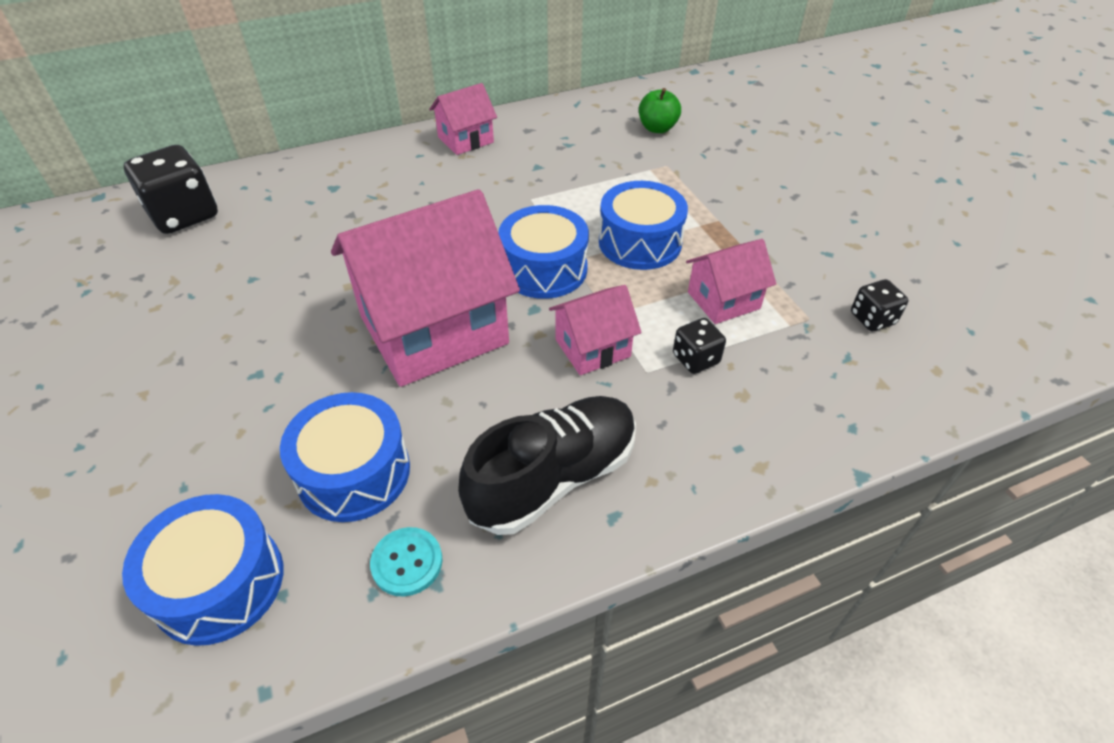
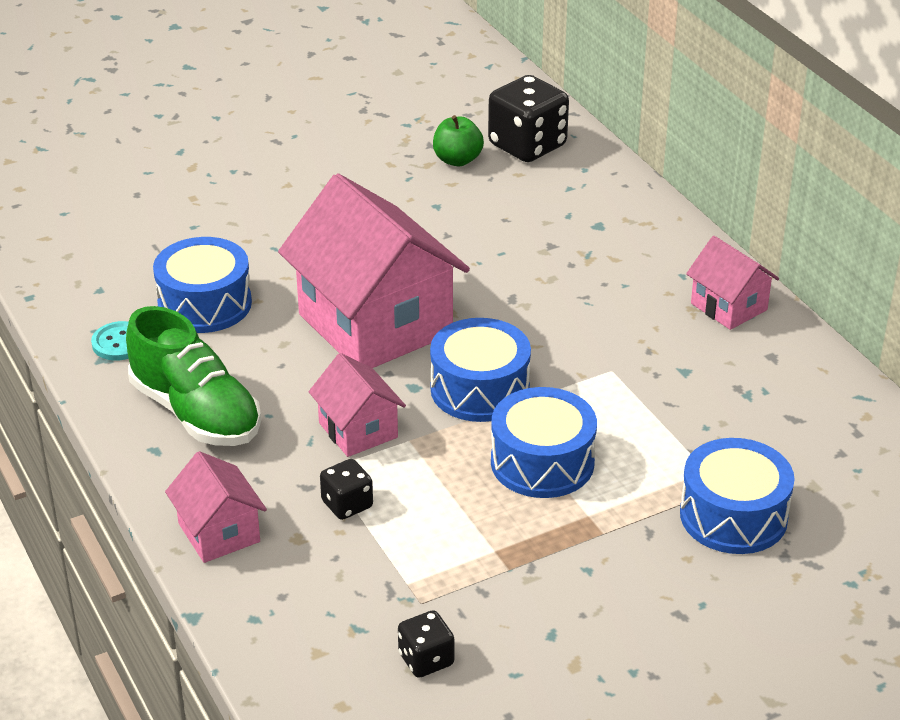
camera: 85 degrees right, 10 degrees down
(219, 583) = (110, 261): blue drum -> blue drum (733, 516)
(553, 478) = (196, 413): black shoe -> green shoe
(657, 128) = (819, 478): green apple -> green apple (457, 160)
(723, 300) = (444, 530): pink house -> pink house (219, 532)

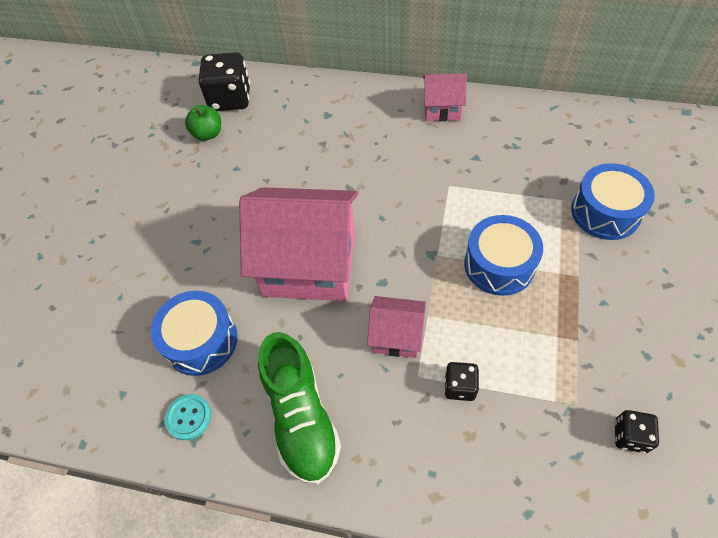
camera: 45 degrees left, 20 degrees up
(196, 413) = (301, 416): green shoe -> green shoe turned 75 degrees clockwise
(219, 532) = (429, 480): pink house -> none
(480, 389) = (413, 252): blue drum -> none

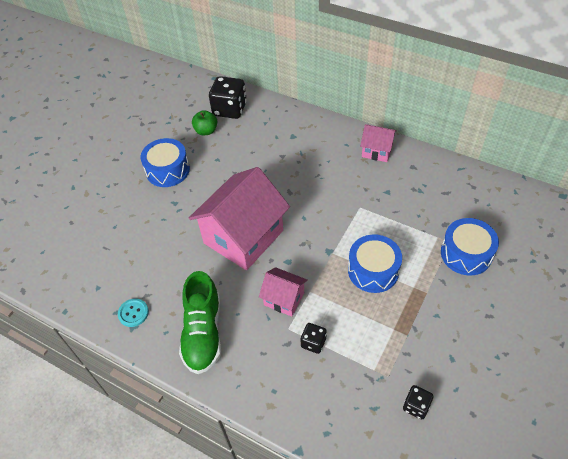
camera: 15 degrees right, 5 degrees down
(201, 341) = (156, 268): blue drum -> blue drum (168, 170)
(309, 264) = (243, 237): pink house -> pink house turned 75 degrees counterclockwise

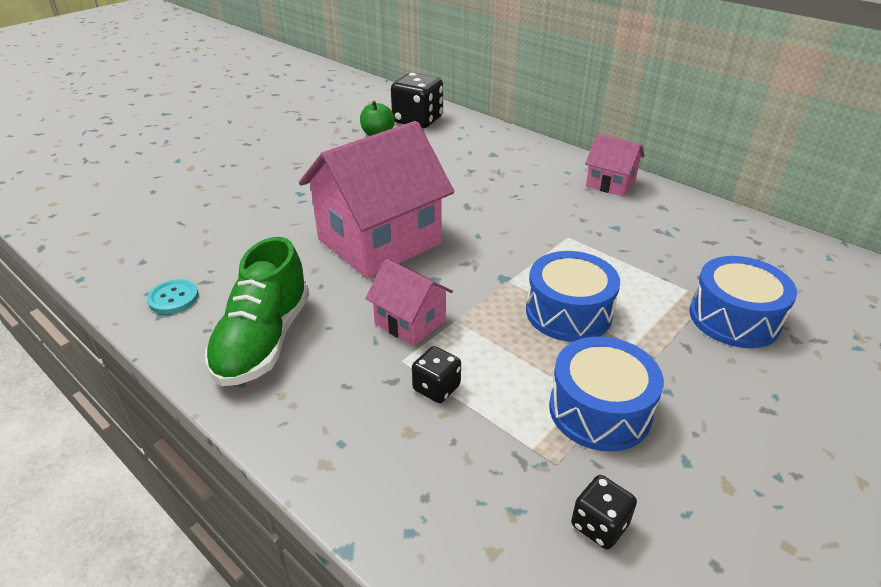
camera: 10 degrees right, 15 degrees down
(168, 170) = (308, 162): blue drum -> blue drum (600, 410)

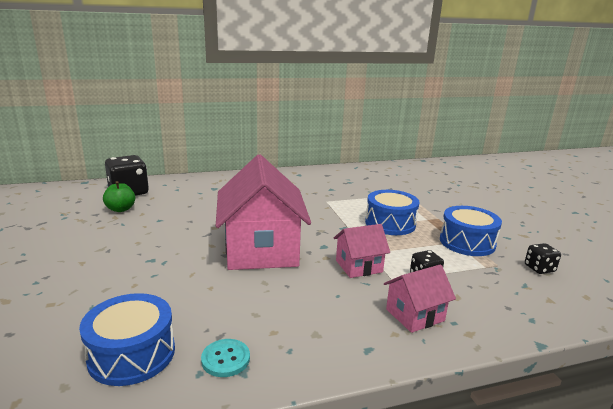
camera: 60 degrees left, 15 degrees down
(264, 340) = (329, 325): green shoe -> none
(610, 184) = (291, 176): pink house -> pink house (415, 315)
(734, 318) = (424, 195): blue drum -> blue drum (132, 354)

